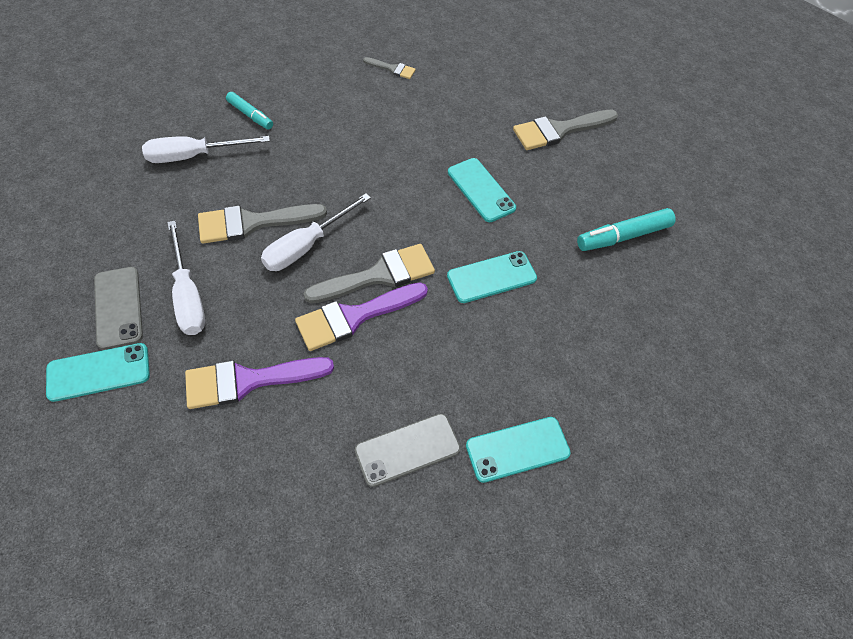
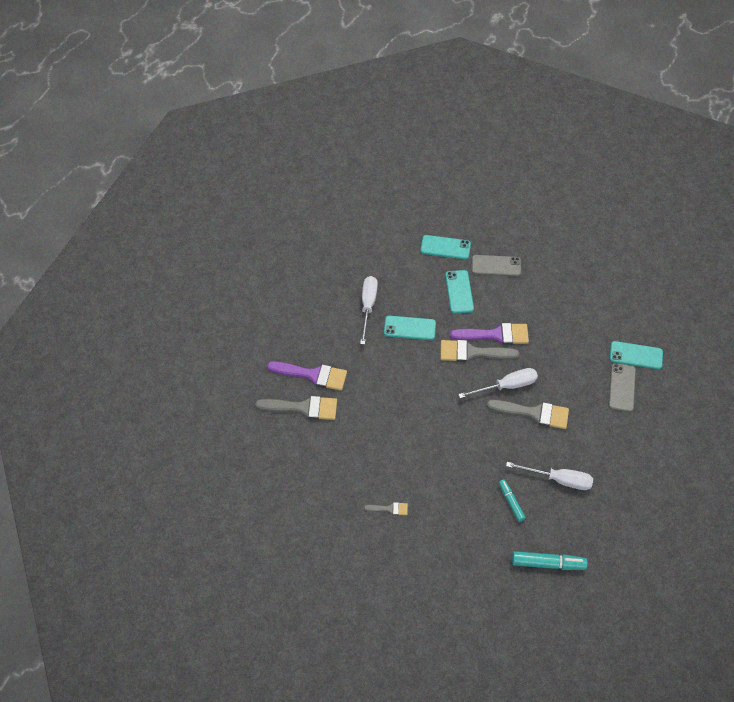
camera: 150 degrees left, 0 degrees up
(188, 295) = (582, 380): white screwdriver -> white screwdriver (368, 306)
(248, 381) = (561, 323): purple brush -> purple brush (313, 375)
(392, 69) = (389, 509): grey brush -> grey brush turned 135 degrees clockwise
(481, 190) = (383, 383): turquoise phone -> turquoise phone (459, 292)
(623, 236) = (318, 322): turquoise marker -> turquoise marker (548, 563)

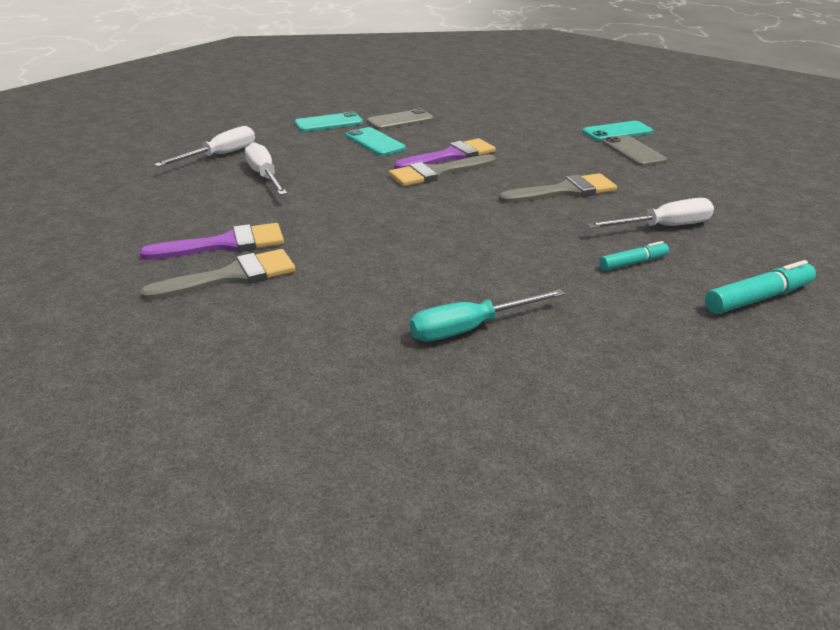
camera: 30 degrees left, 25 degrees down
(389, 509) = (470, 328): grey brush -> turquoise screwdriver
(409, 328) = (337, 177): turquoise phone -> none
(506, 386) = (507, 183): white screwdriver -> white screwdriver (219, 155)
(511, 502) = (633, 263): turquoise marker -> turquoise marker turned 120 degrees clockwise

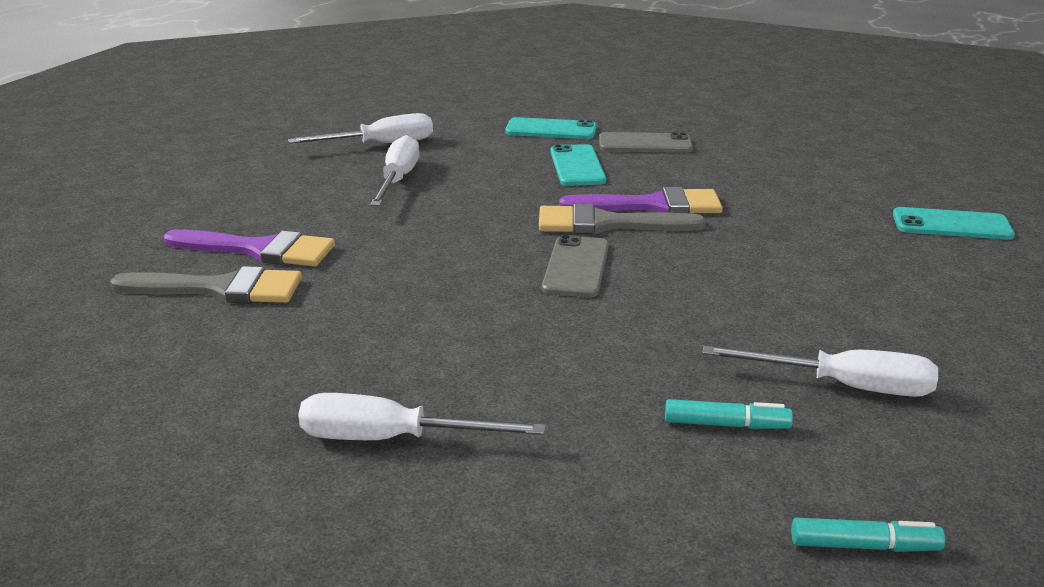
camera: 30 degrees right, 5 degrees down
(470, 328) = (392, 439): turquoise screwdriver -> white screwdriver
(565, 191) = (754, 292): grey brush -> none
(633, 151) = (941, 260): grey phone -> grey phone (576, 267)
(758, 298) = (864, 546): turquoise marker -> turquoise marker, size x0.64

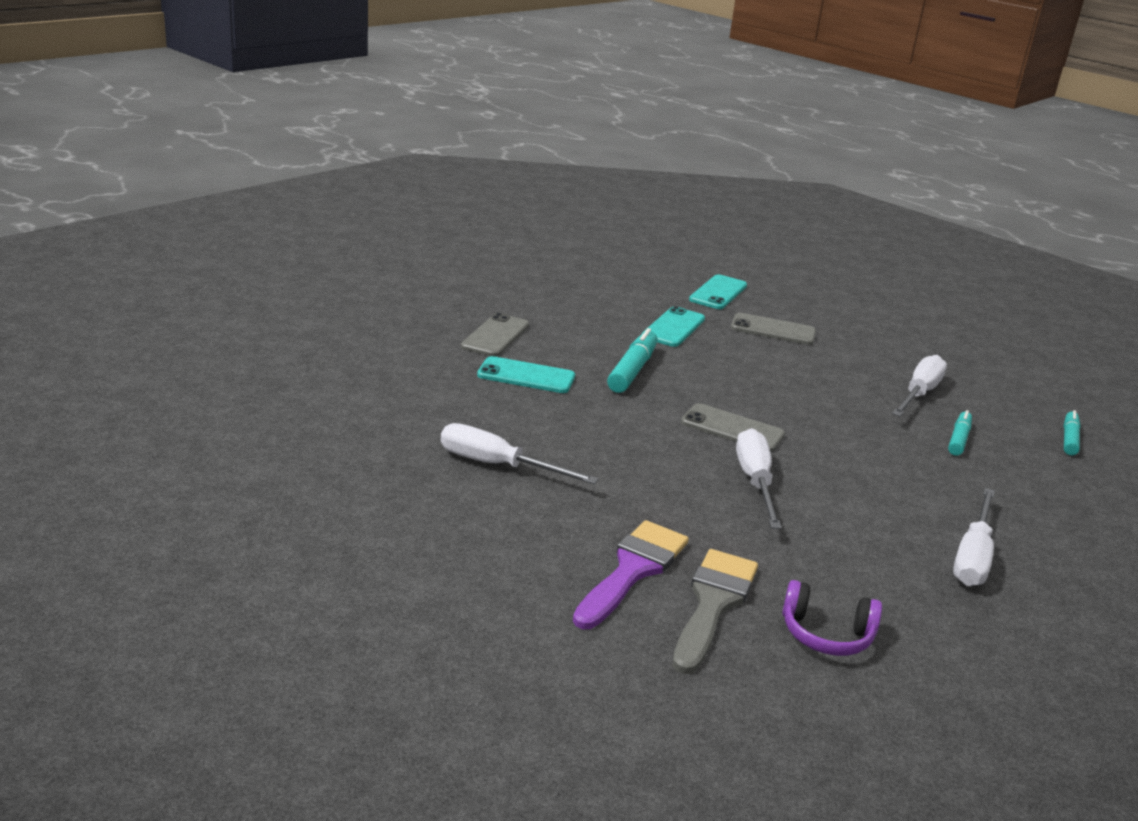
camera: 75 degrees left, 0 degrees up
(188, 348) = (826, 634): none -> purple headphones
(380, 144) = (386, 455): white screwdriver -> white screwdriver (755, 482)
(551, 130) = (422, 363): turquoise phone -> turquoise phone (673, 327)
(606, 224) = (658, 397): grey brush -> none
(653, 205) = (632, 370): purple brush -> turquoise marker
(892, 267) = (773, 330): none -> grey phone

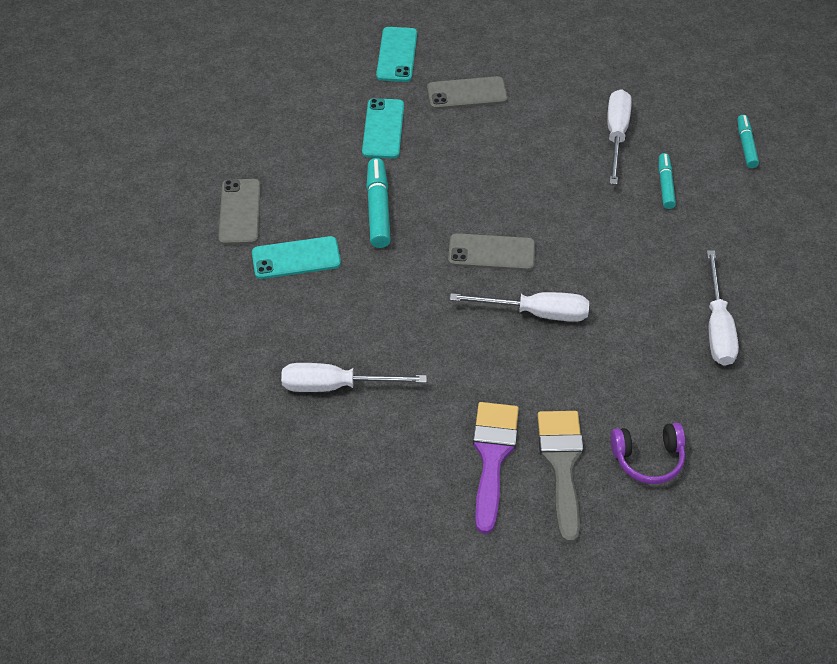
camera: 20 degrees left, 25 degrees up
(755, 482) = (536, 313): white screwdriver -> white screwdriver turned 120 degrees clockwise

